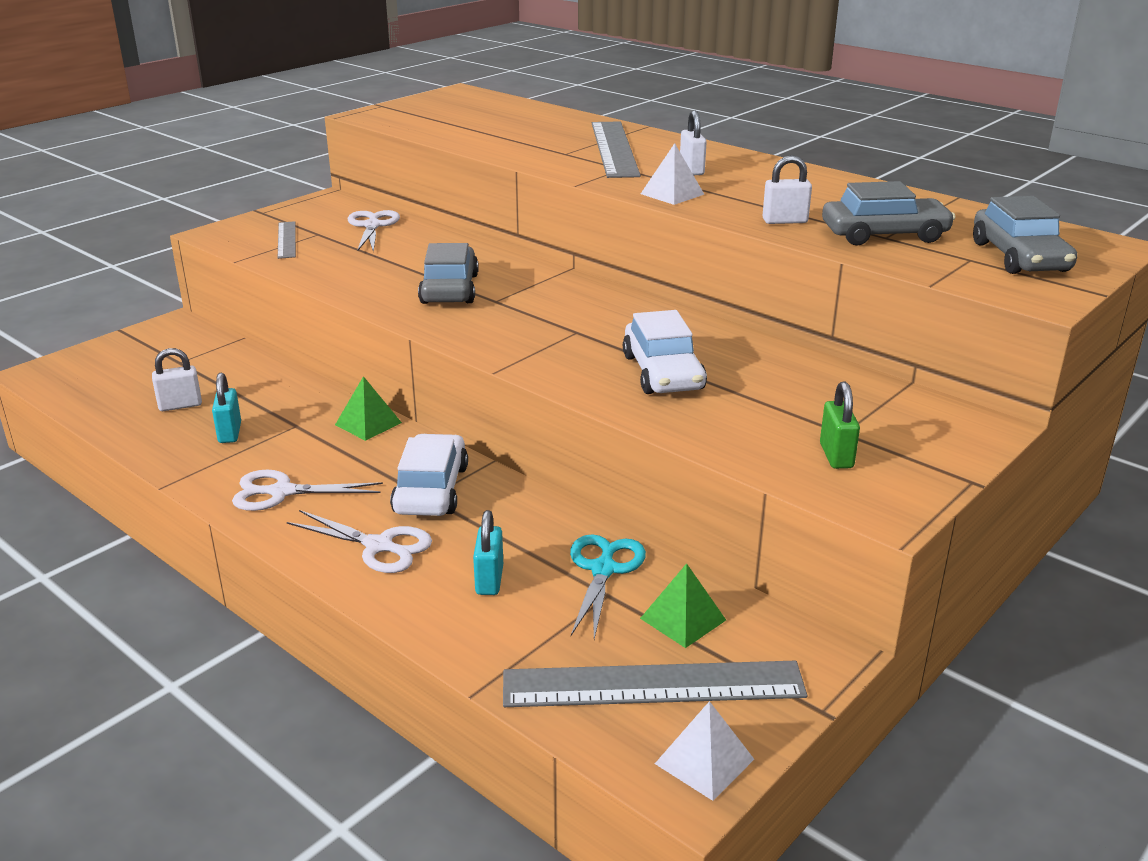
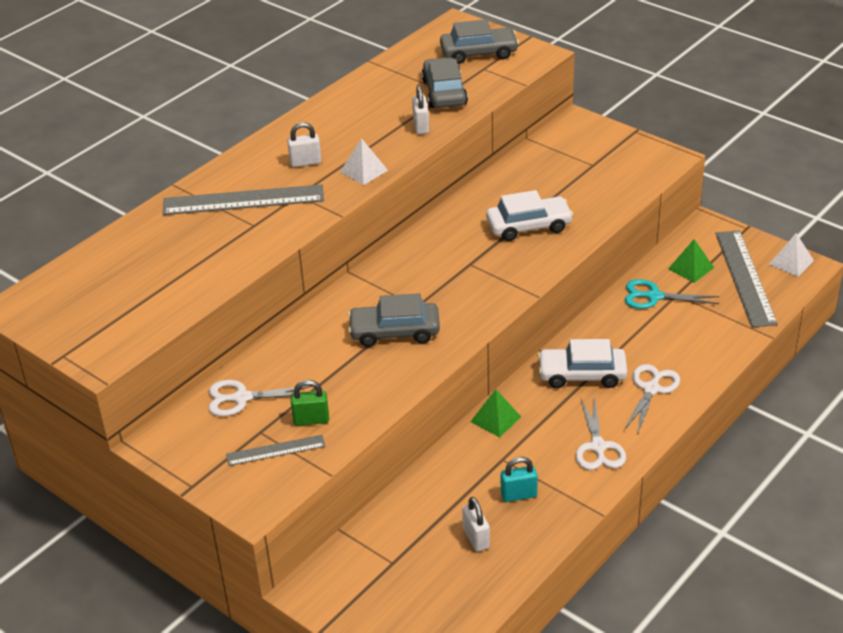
camera: 90 degrees left, 10 degrees up
(489, 580) = (674, 339): turquoise padlock -> none
(836, 456) = (619, 169): green padlock -> green padlock (311, 420)

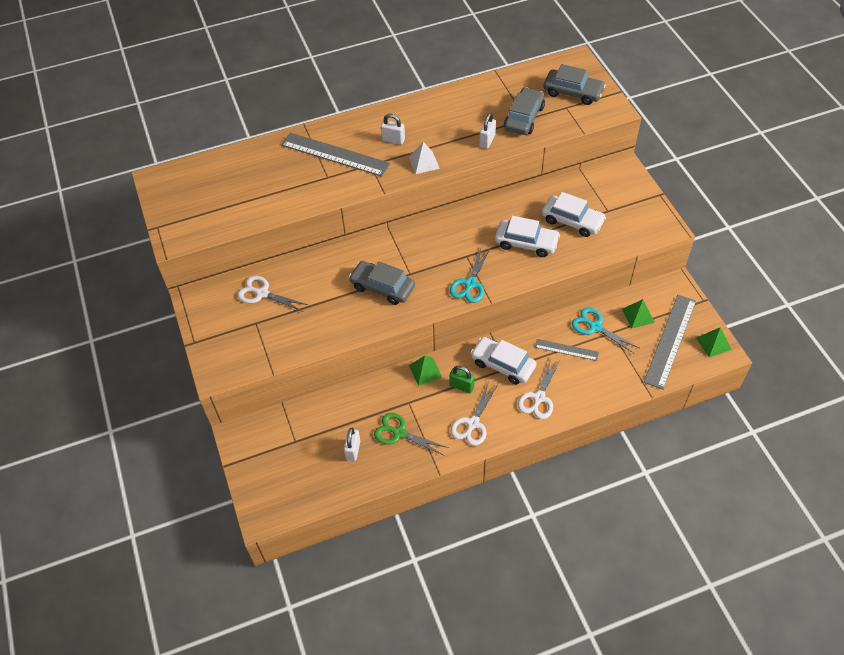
camera: 30 degrees right, 15 degrees up
(275, 450) = (255, 340): grey ruler -> grey ruler (566, 349)
(311, 420) = (289, 329): green padlock -> green padlock (461, 386)
(498, 288) = (470, 283): none -> turquoise scissors
(518, 495) = (399, 433): turquoise padlock -> green scissors
(562, 187) = (572, 221): none -> white car
(651, 389) = (539, 398): white scissors -> white scissors turned 150 degrees clockwise
(791, 262) = (713, 343): white pyramid -> green pyramid

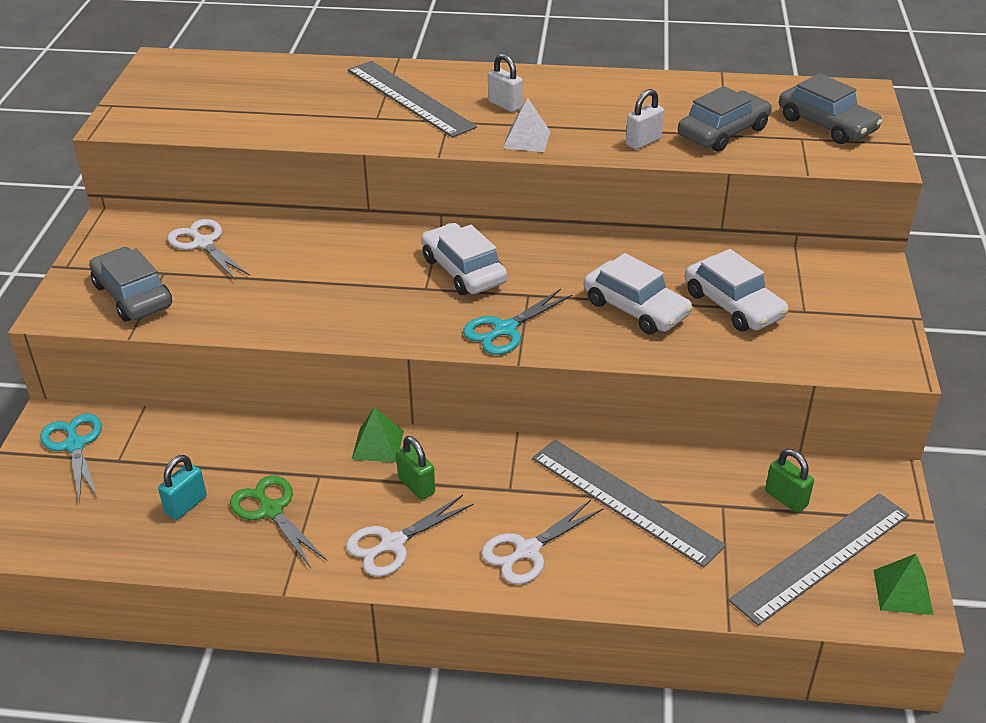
camera: 25 degrees right, 15 degrees down
(353, 450) = (186, 505): white padlock -> turquoise padlock
(382, 287) = (372, 291): grey car -> grey car (133, 295)
(502, 364) = (504, 481): white car -> white car (463, 270)
(566, 349) = (625, 500): grey ruler -> grey ruler, size x1.85
(595, 327) = (698, 487): turquoise scissors -> turquoise scissors (74, 445)
(638, 315) = (786, 499): green pyramid -> green padlock

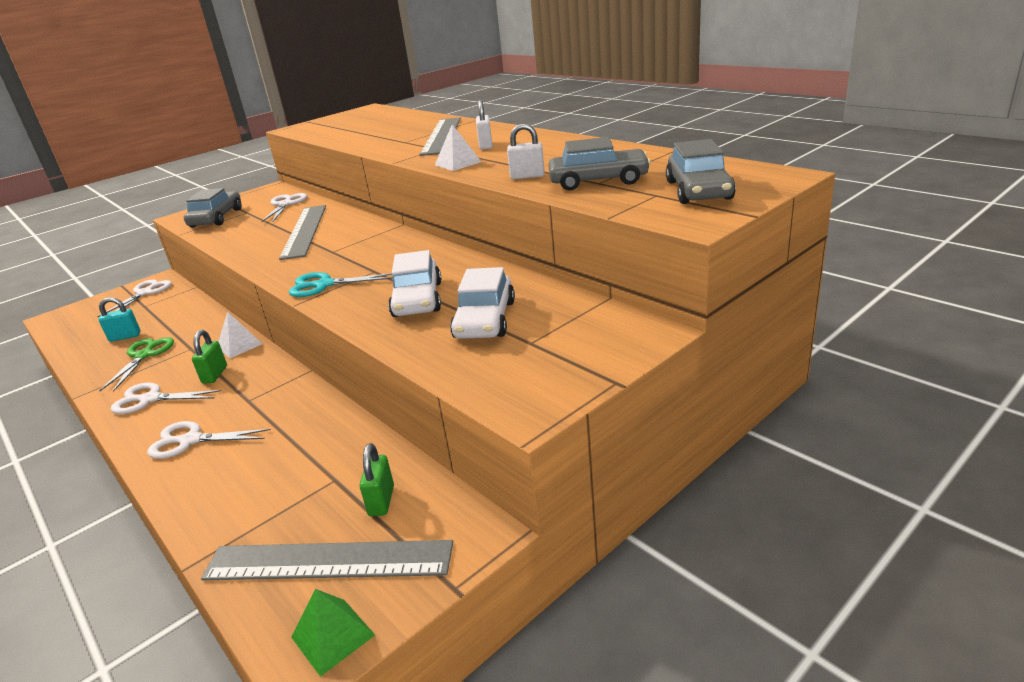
camera: 45 degrees right, 10 degrees down
(74, 445) = (145, 293): turquoise scissors -> white scissors
(378, 445) = (239, 345): green pyramid -> white pyramid
(463, 270) = (368, 248): white car -> none
(625, 500) = (288, 441): grey ruler -> grey ruler (305, 231)

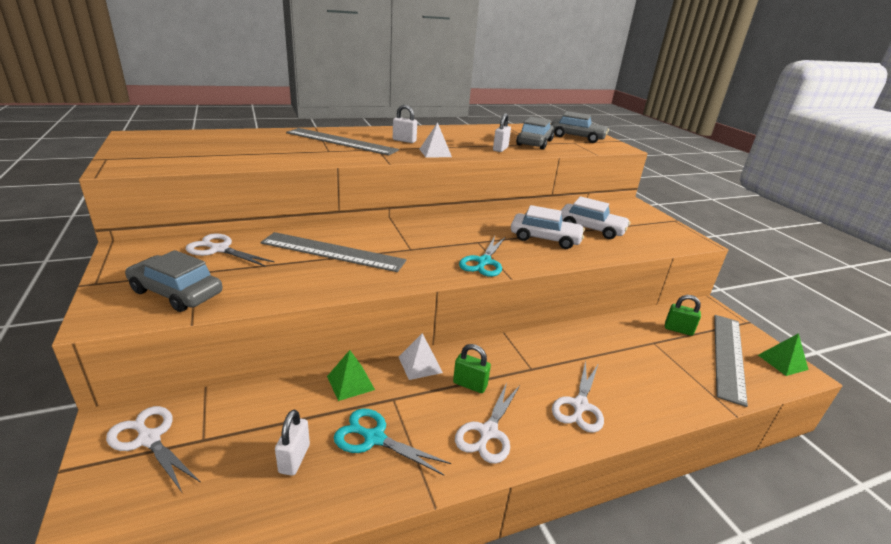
camera: 75 degrees left, 0 degrees up
(125, 337) = (294, 459): turquoise padlock -> white padlock
(144, 355) = (374, 438): green scissors -> turquoise scissors
(208, 327) = (350, 383): none -> green pyramid

